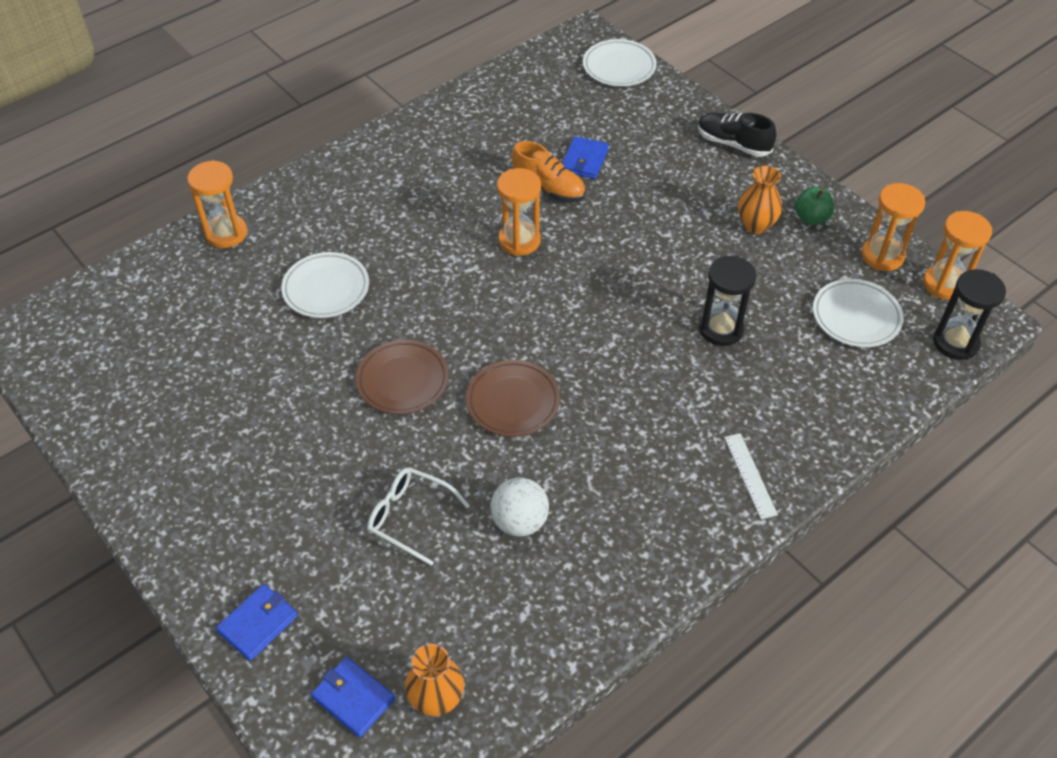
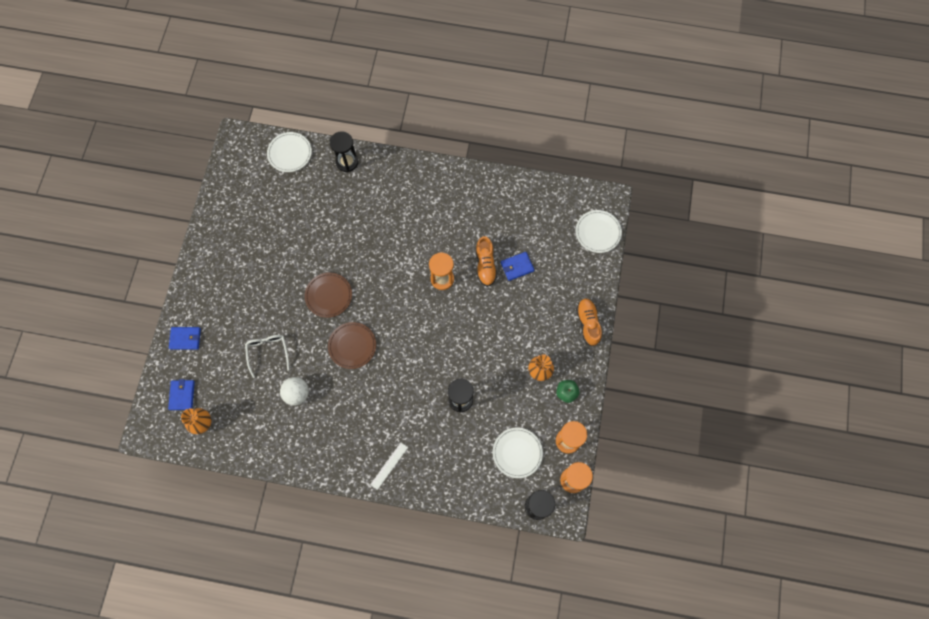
camera: 50 degrees right, 20 degrees up
(226, 233) = (347, 162): orange hourglass -> black hourglass
(326, 288) = (350, 226): white plate -> white plate (290, 153)
(733, 144) = (588, 323): black shoe -> orange shoe

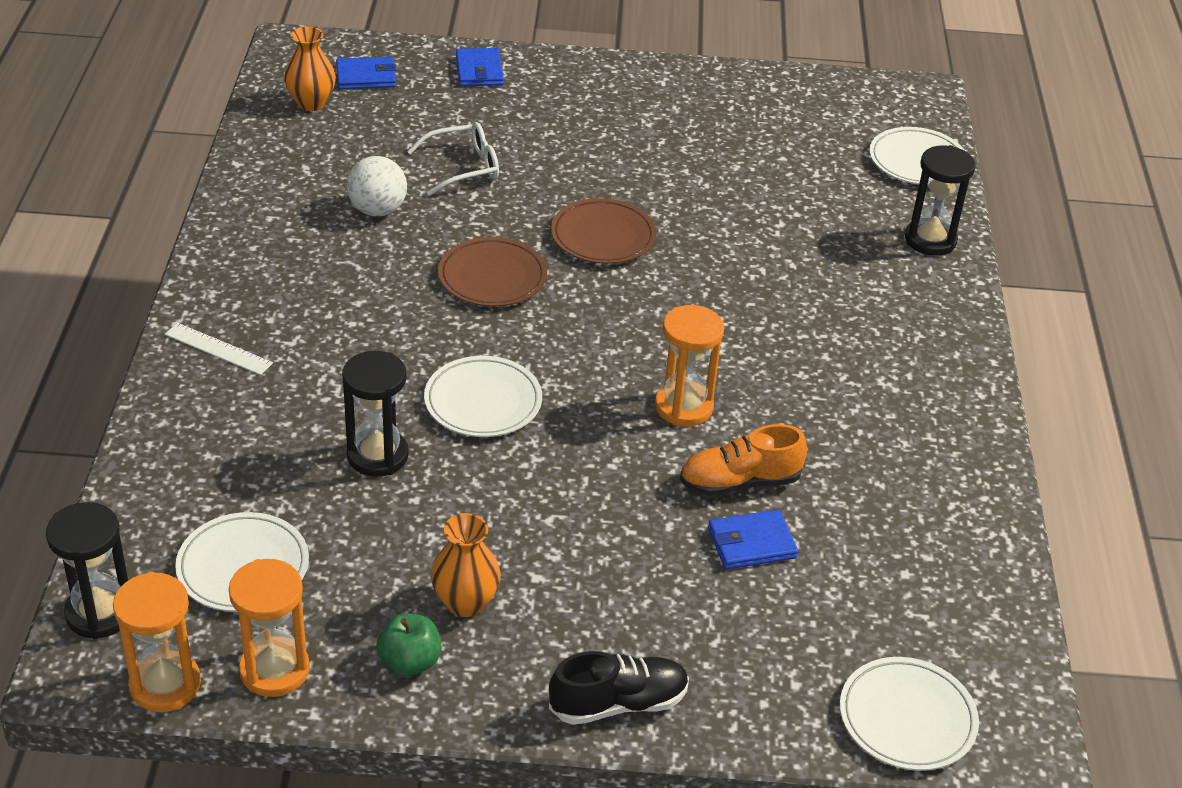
camera: 80 degrees right, 30 degrees down
(432, 356) = (483, 402): none -> white plate
(517, 267) = (751, 543): blue wallet -> blue wallet turned 75 degrees counterclockwise
(588, 323) = (618, 703): orange shoe -> black shoe

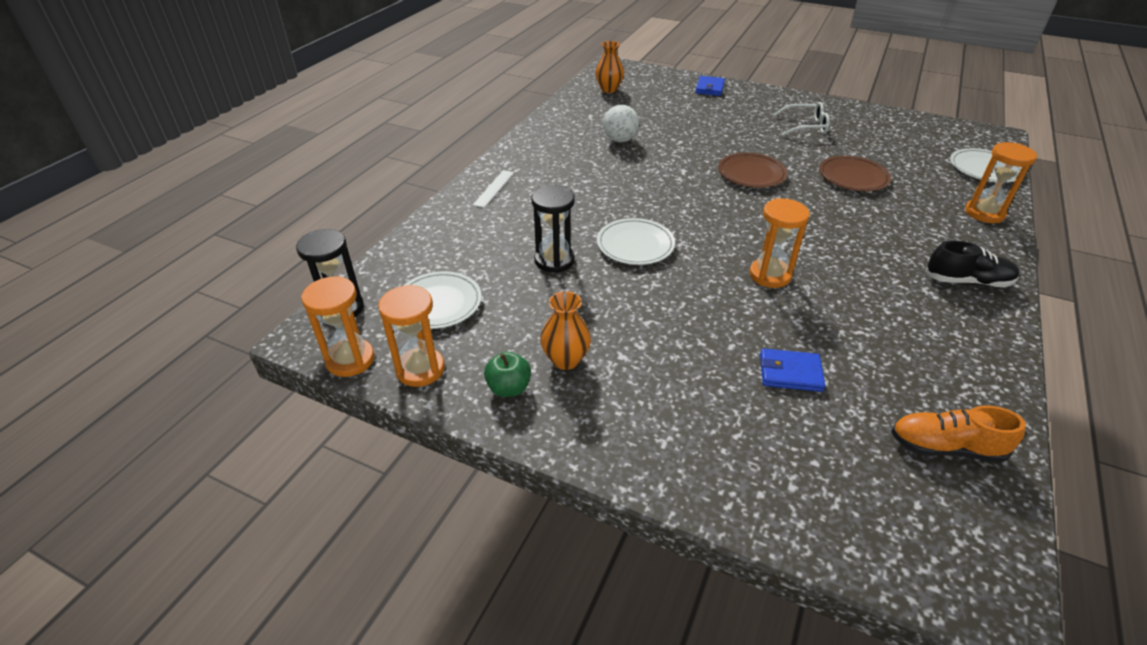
camera: 25 degrees right, 0 degrees up
(218, 349) = (494, 188): white ruler -> white ruler turned 60 degrees clockwise
(366, 76) = (644, 82): blue wallet -> none
(464, 167) = (680, 128): white glasses -> white glasses (806, 126)
(492, 277) = (672, 182): brown plate -> brown plate (853, 177)
(618, 703) = (643, 460): black shoe -> black shoe (967, 281)
(740, 482) = (794, 330): orange shoe -> orange shoe (945, 447)
(907, 718) = (885, 545): white plate -> none
(930, 240) = (984, 213): black hourglass -> orange hourglass

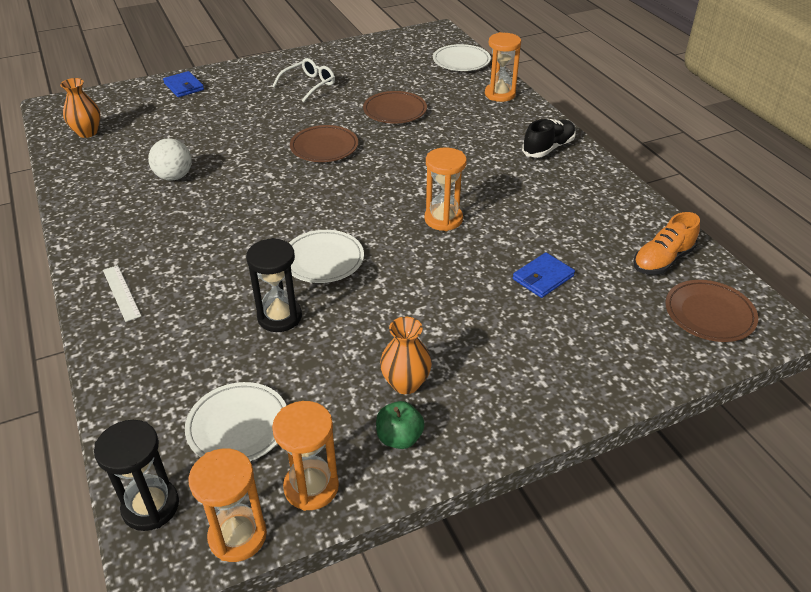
camera: 50 degrees left, 0 degrees up
(923, 529) = (709, 314): none -> brown plate

